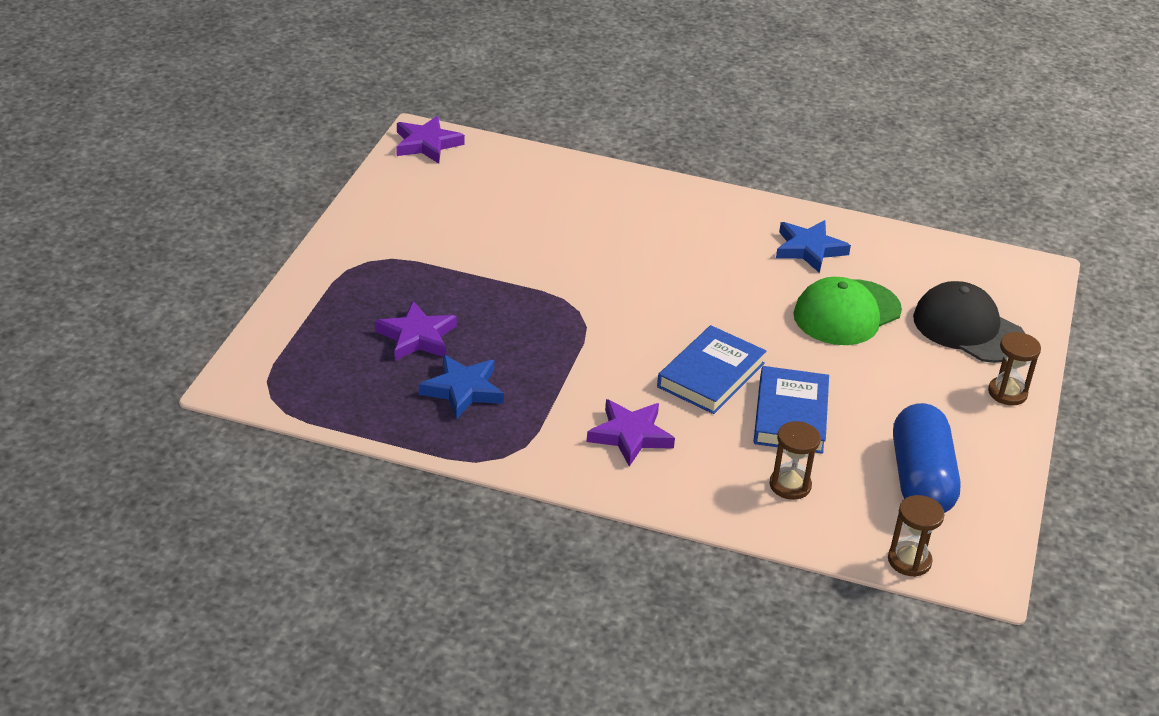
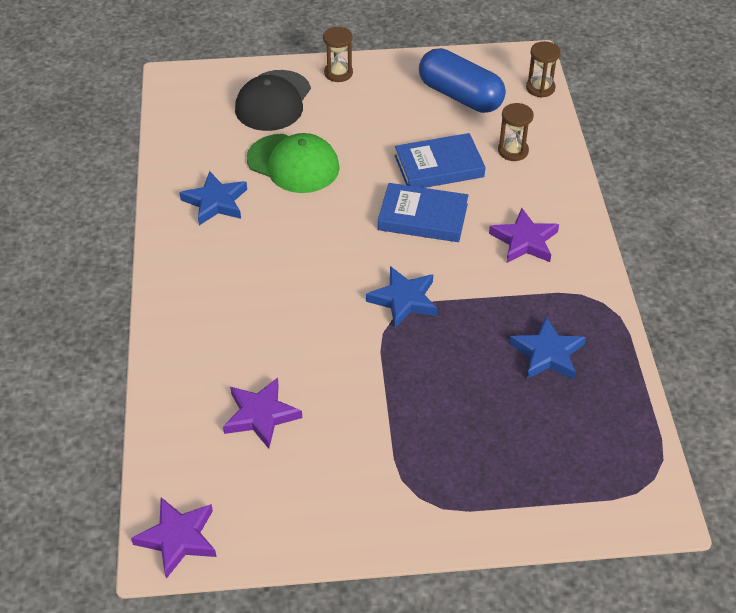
camera: 110 degrees left, 10 degrees up
(417, 337) = (503, 411): purple star -> purple star (261, 415)
(597, 324) = (404, 300): none -> blue star
(920, 479) = (460, 96): blue capsule -> blue capsule turned 60 degrees clockwise

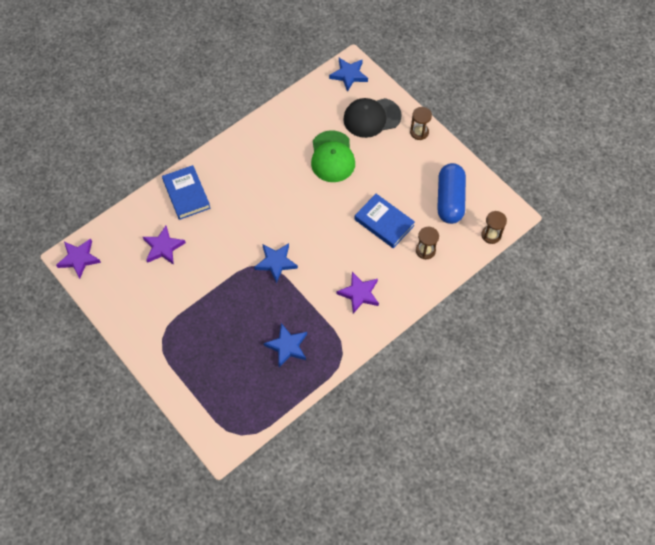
camera: 55 degrees right, 15 degrees up
(215, 202) = (279, 142): blue star -> blue star (349, 75)
(423, 217) = (340, 237): blue book -> blue book (186, 194)

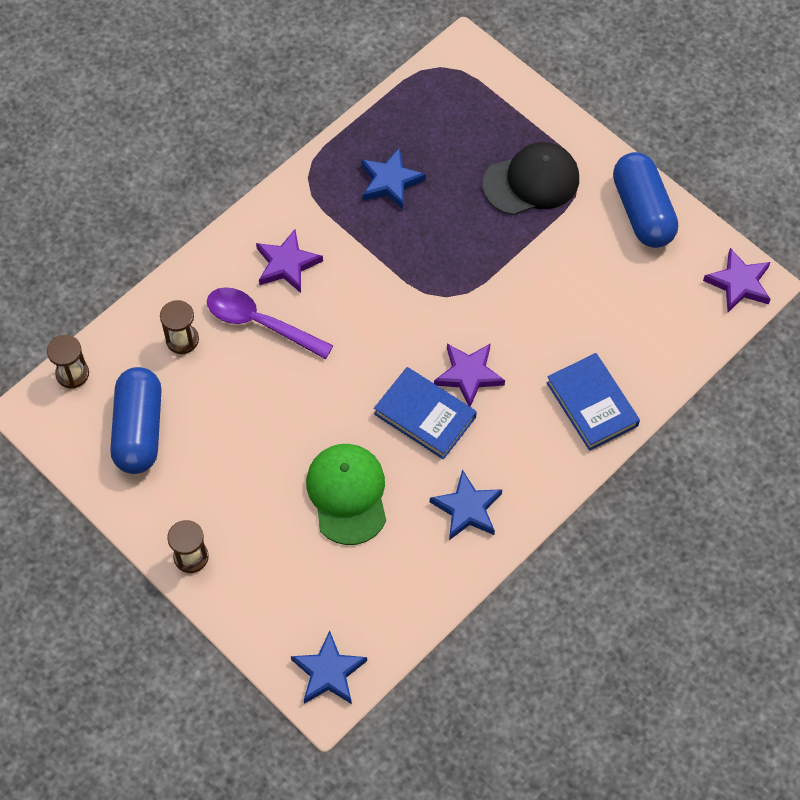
camera: 175 degrees right, 0 degrees up
(125, 311) = (643, 211): none -> blue capsule
(163, 247) = (609, 311): purple star -> purple star (469, 375)
(276, 263) = (423, 301): blue star -> blue star (467, 509)
(371, 118) = (280, 580): black cap -> black cap (531, 181)
(377, 257) = (260, 323): none -> purple spoon
(384, 222) = (251, 381): blue book -> blue book (425, 415)

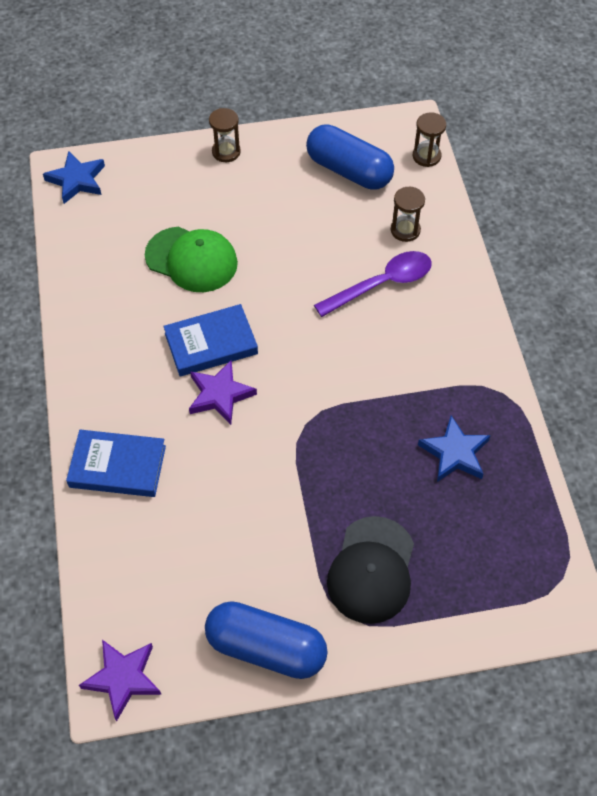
camera: 125 degrees right, 5 degrees down
(287, 264) = (424, 331): purple star -> none
(467, 509) = (112, 324): blue star -> none

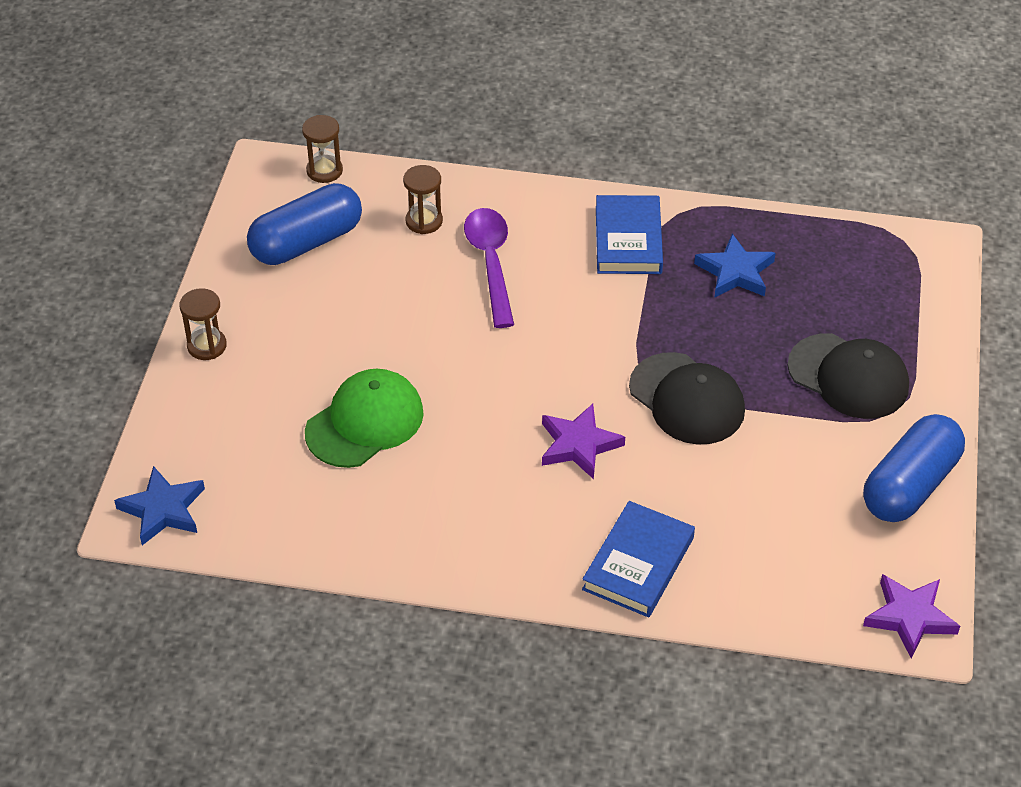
camera: 70 degrees left, 10 degrees down
(211, 344) = (502, 435): blue book -> blue book (628, 240)
(296, 455) = (687, 399): none -> black cap

